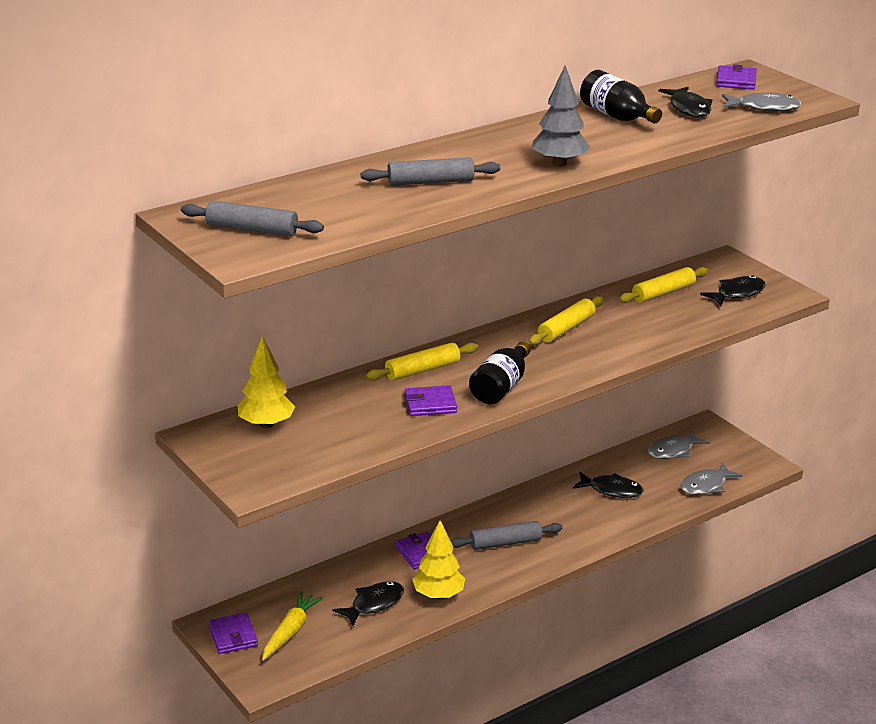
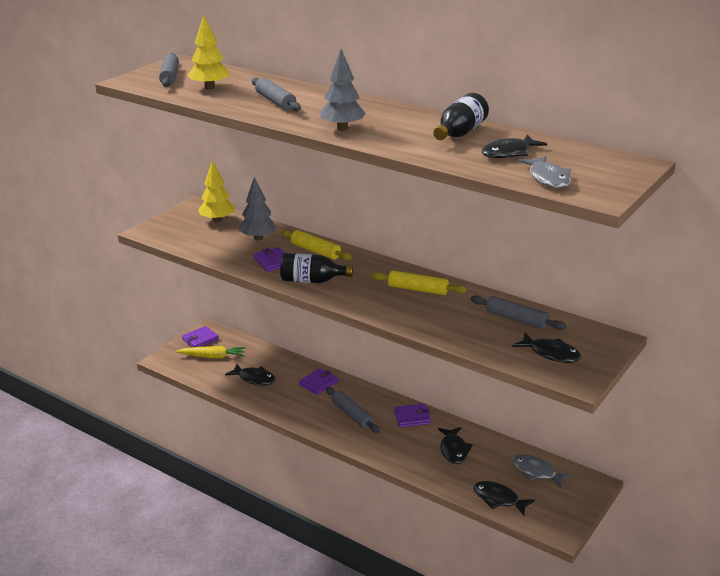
camera: 70 degrees right, 0 degrees up
(351, 403) = (258, 238): none -> grey tree
(438, 595) = (277, 401): yellow tree -> yellow tree (210, 87)
(663, 293) = (516, 319): yellow rolling pin -> grey rolling pin
(706, 485) = (498, 499): grey fish -> black fish
(736, 81) = (603, 162): purple wallet -> purple wallet (412, 417)

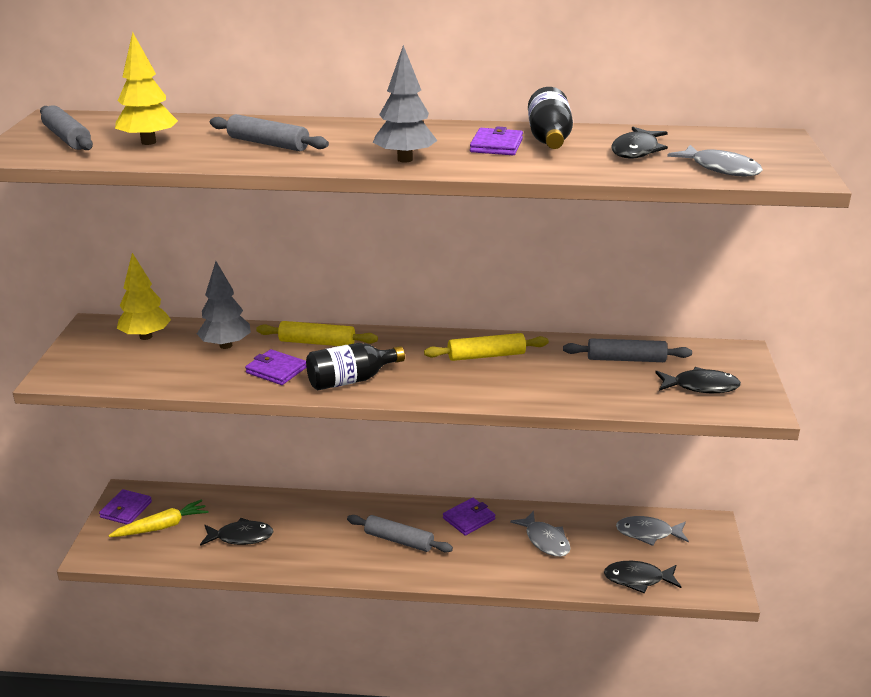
camera: 30 degrees left, 0 degrees up
(318, 383) = (327, 515): purple wallet -> purple wallet (496, 145)
(454, 450) = (545, 540): black fish -> grey fish

